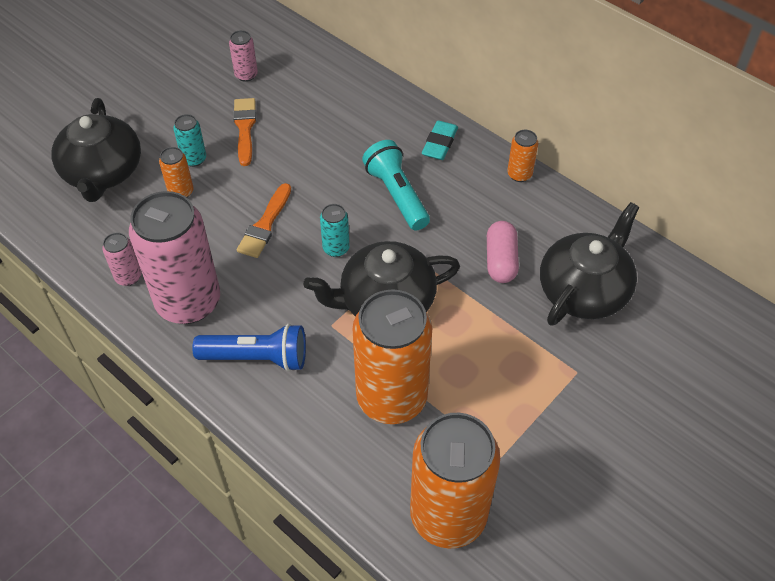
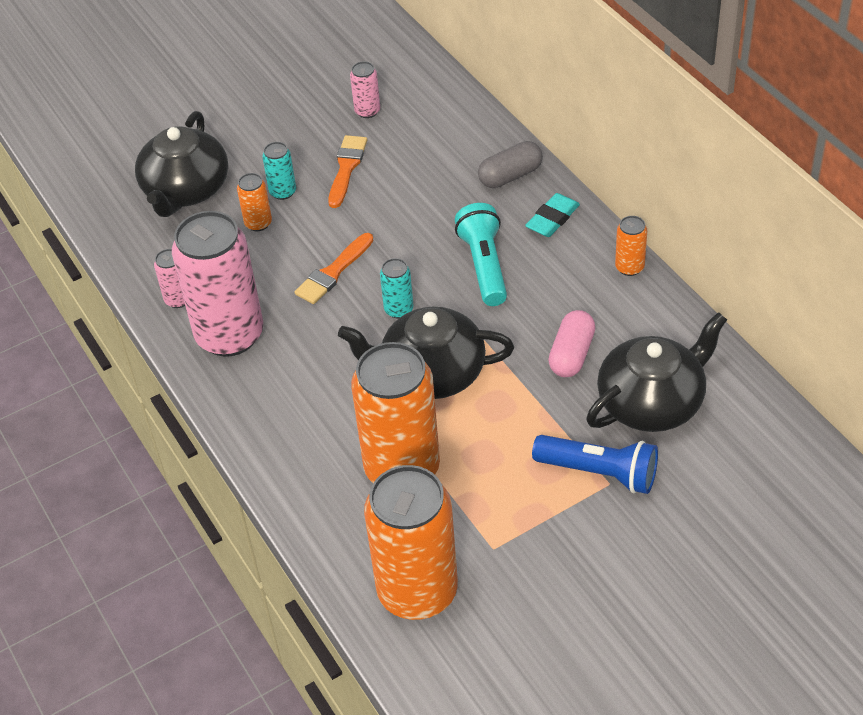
camera: 20 degrees right, 5 degrees down
(257, 358) = (280, 402): blue flashlight -> blue flashlight (599, 473)
(390, 112) = (510, 176): none -> grey capsule

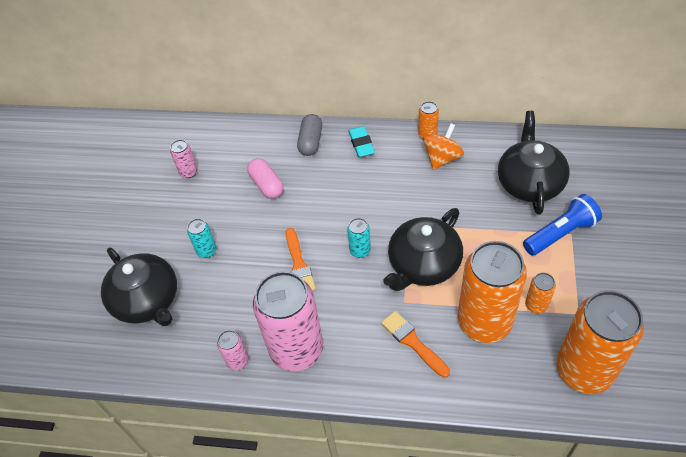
camera: 50 degrees left, 5 degrees up
(258, 223) = (218, 278): orange can -> orange can (536, 305)
(346, 168) = (222, 208): orange brush -> orange brush (413, 342)
(484, 265) = (365, 192): turquoise flashlight -> none
(571, 354) = (466, 195): pink capsule -> pink capsule (267, 185)
(606, 301) = (442, 158): none -> orange spinning top

